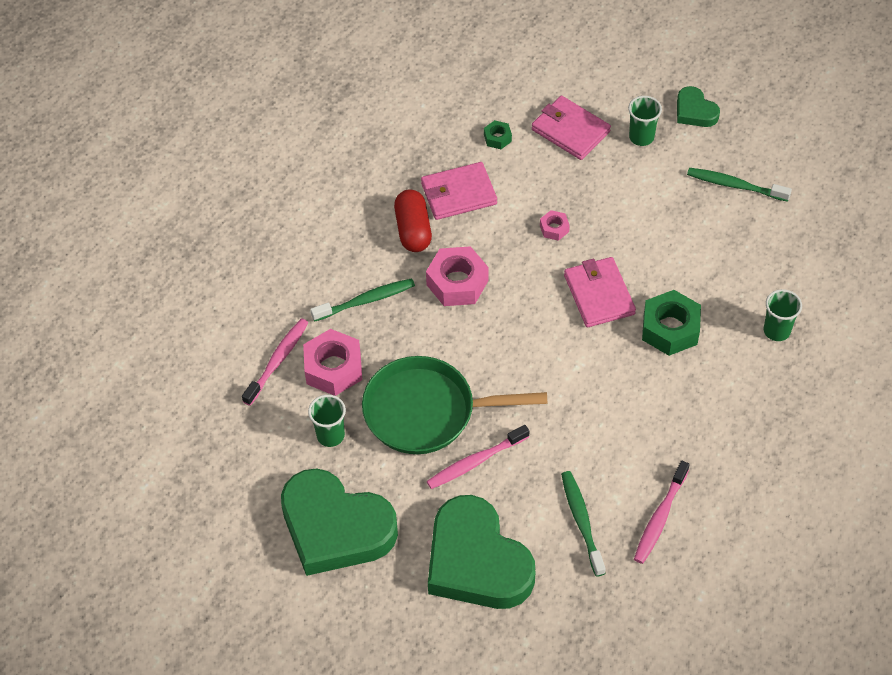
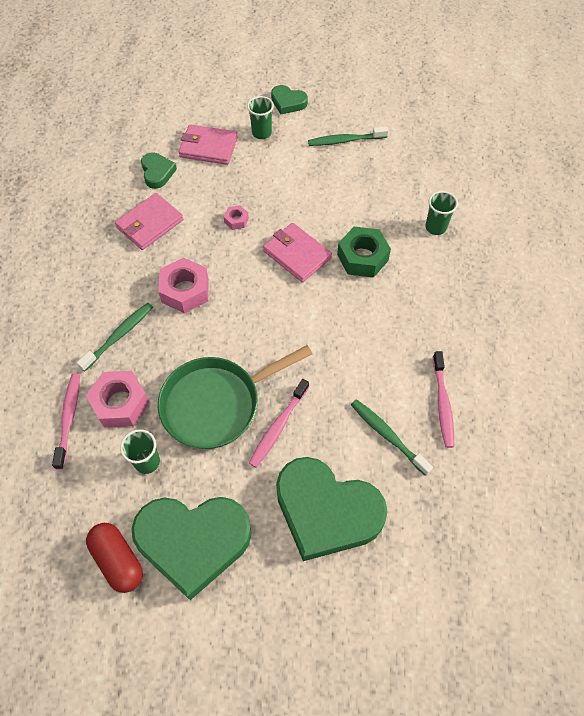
camera: 30 degrees left, 5 degrees up
(413, 230) = (128, 265): red capsule -> red capsule (118, 560)
(497, 138) = (157, 172): green nut -> green heart

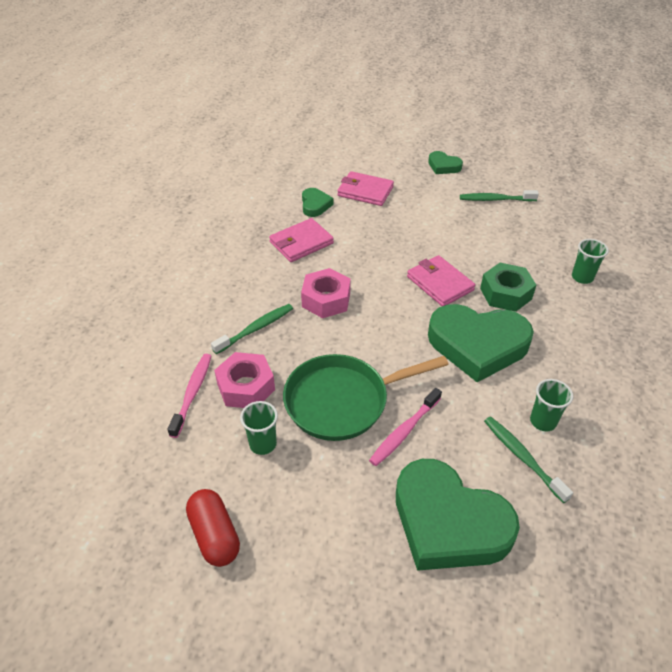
camera: 10 degrees right, 15 degrees down
(193, 542) = (298, 530): green heart -> green heart (477, 345)
(236, 220) = (383, 249): pink nut -> none
(261, 133) = (416, 186): green cup -> green cup (543, 421)
(442, 403) = (585, 434): pink toothbrush -> none

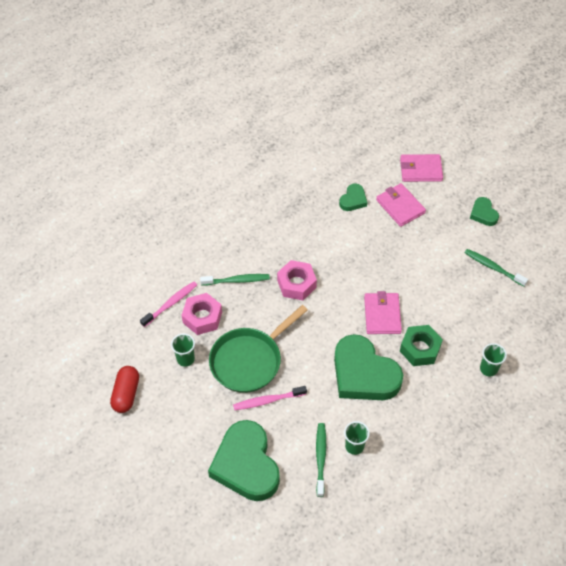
camera: 35 degrees right, 10 degrees up
(301, 243) = (317, 228): pink wallet -> pink wallet (420, 170)
(343, 401) = (249, 360): green pan -> green pan turned 60 degrees counterclockwise

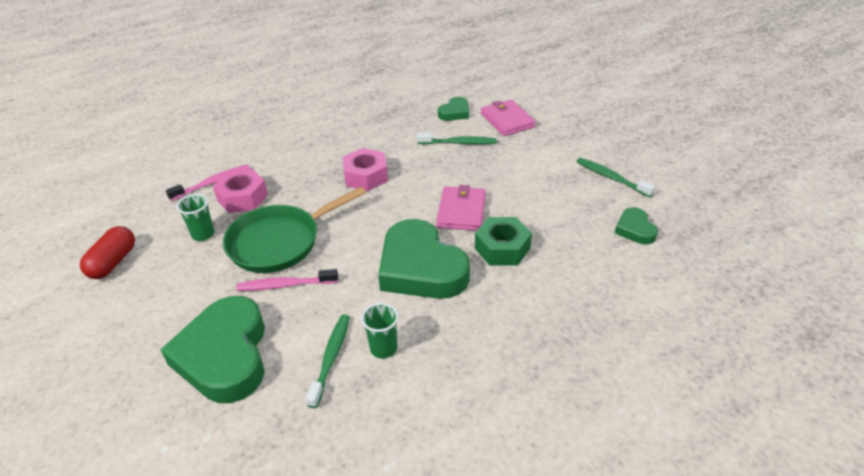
camera: 10 degrees right, 15 degrees down
(236, 280) = (297, 168): green toothbrush -> green toothbrush (458, 143)
(420, 170) = (537, 94): pink wallet -> none
(483, 214) = (604, 131): green heart -> green heart (635, 229)
(488, 369) = (592, 277): green cup -> none

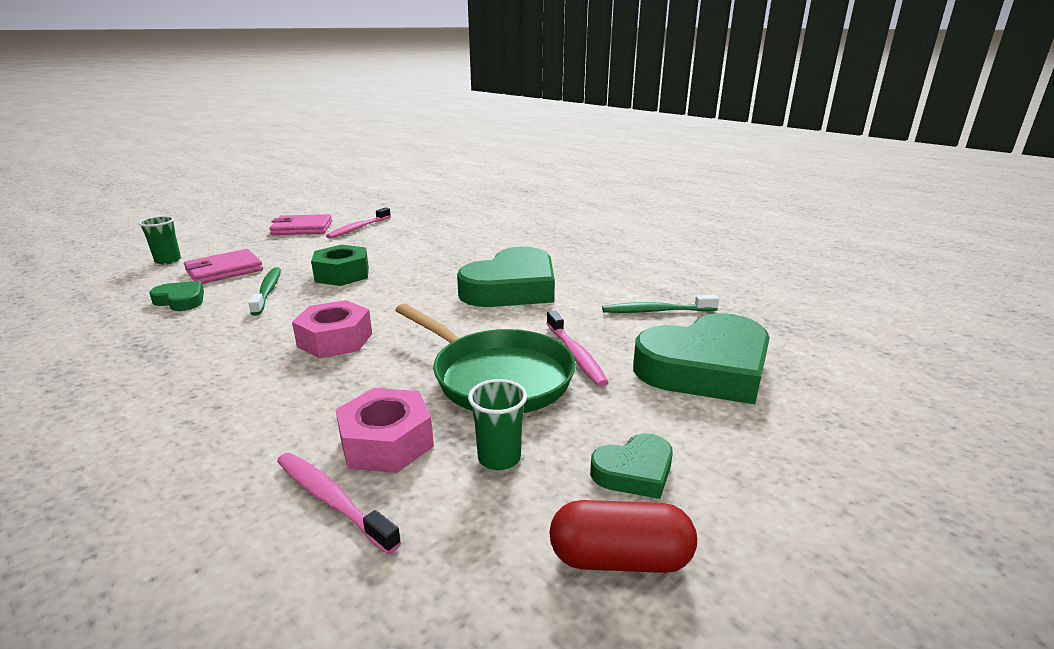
camera: 105 degrees left, 15 degrees down
(383, 348) = (625, 291): green cup -> green cup (168, 260)
(461, 211) = (414, 279): pink wallet -> pink wallet (302, 228)
(502, 248) = (470, 259): green nut -> green nut (342, 274)
(611, 178) = (358, 228): green toothbrush -> pink toothbrush
(635, 229) = (433, 221): green heart -> green heart (634, 471)

